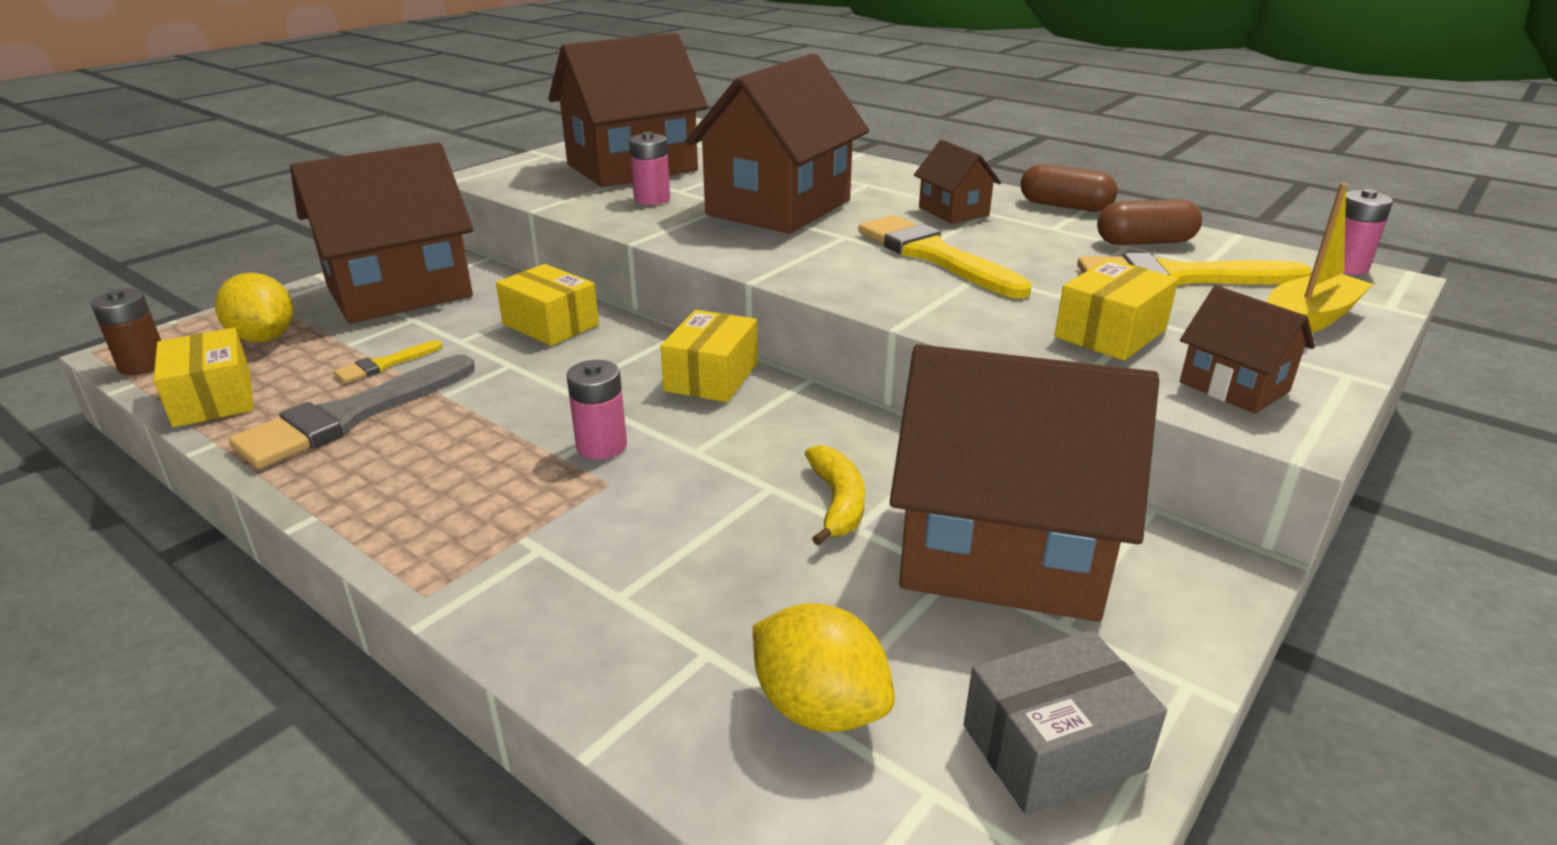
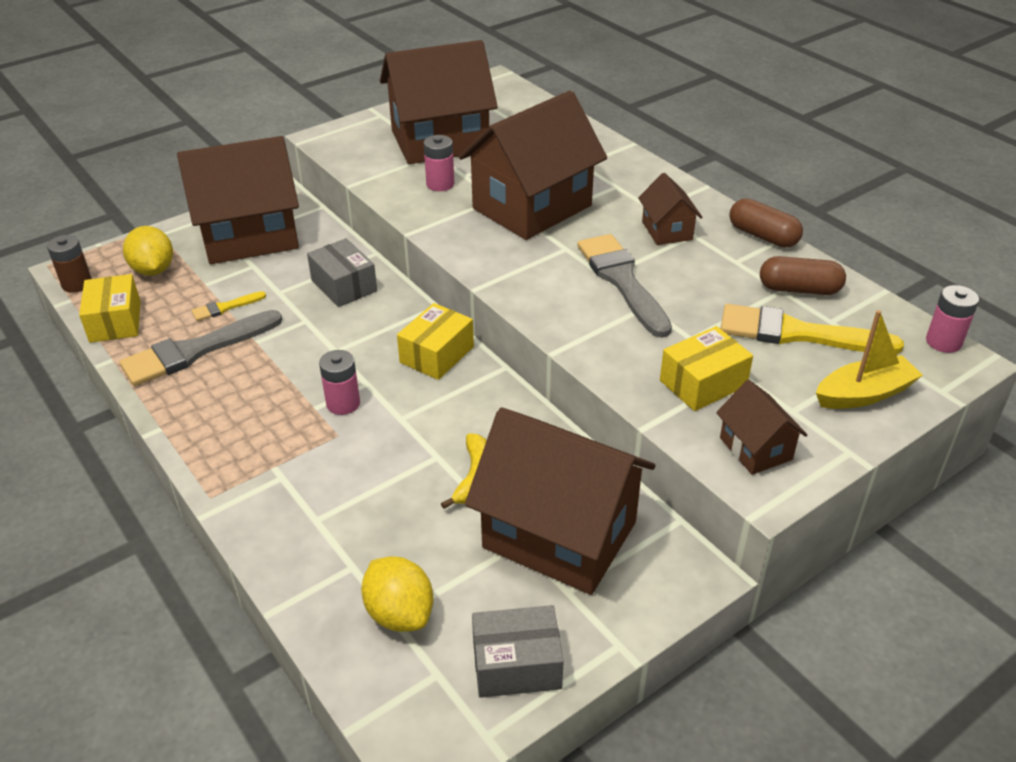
camera: 15 degrees right, 10 degrees up
(550, 324) = (344, 286): yellow box -> grey box
(934, 256) = (622, 281): yellow brush -> grey brush

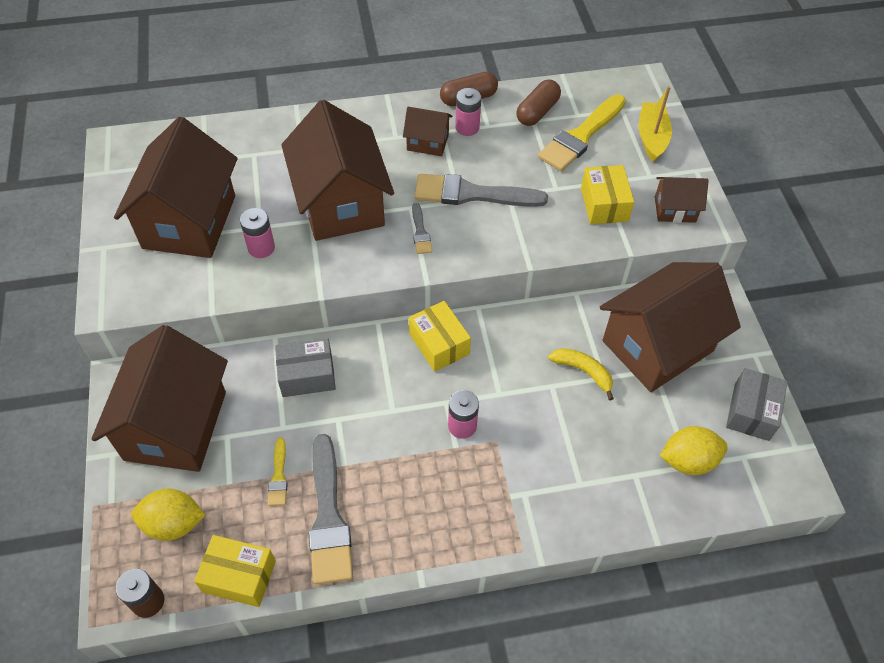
camera: 65 degrees left, 15 degrees up
(537, 264) = (420, 232): none -> grey brush
(943, 342) = (624, 79): pink battery -> pink battery (467, 127)

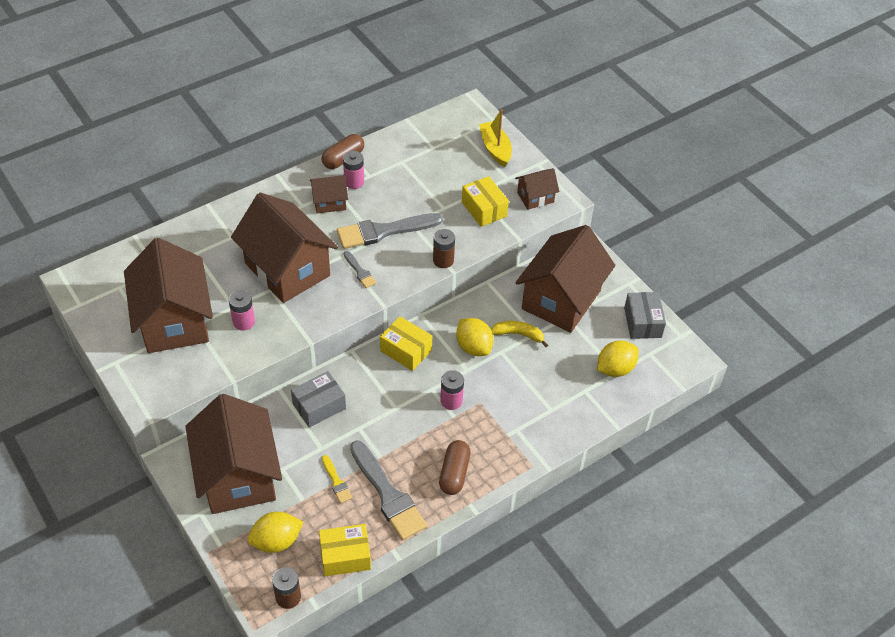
camera: 25 degrees left, 5 degrees down
(521, 368) = (473, 347): none -> yellow lemon
(525, 250) = (443, 260): none -> brown battery
(537, 112) = (401, 154): brown capsule -> brown capsule (454, 473)
(581, 136) = (443, 163): yellow brush -> none

